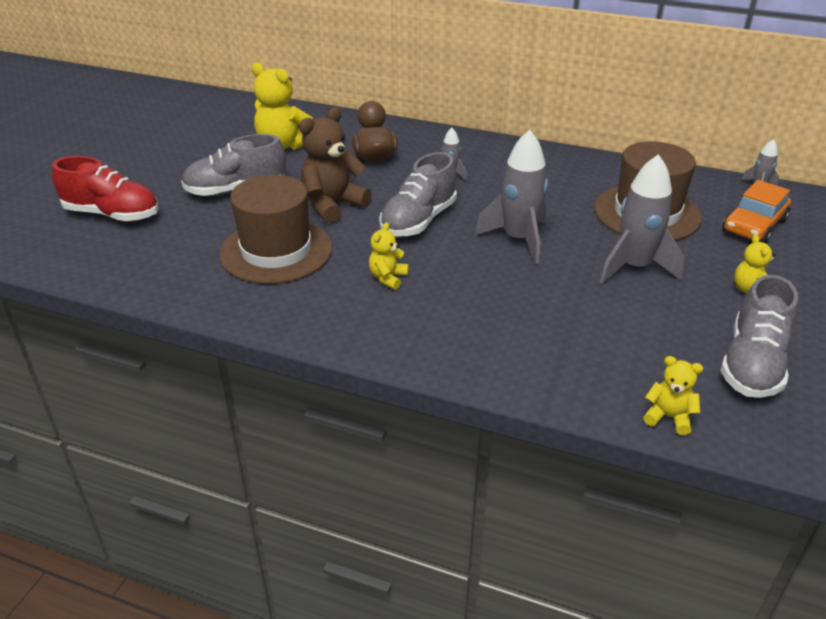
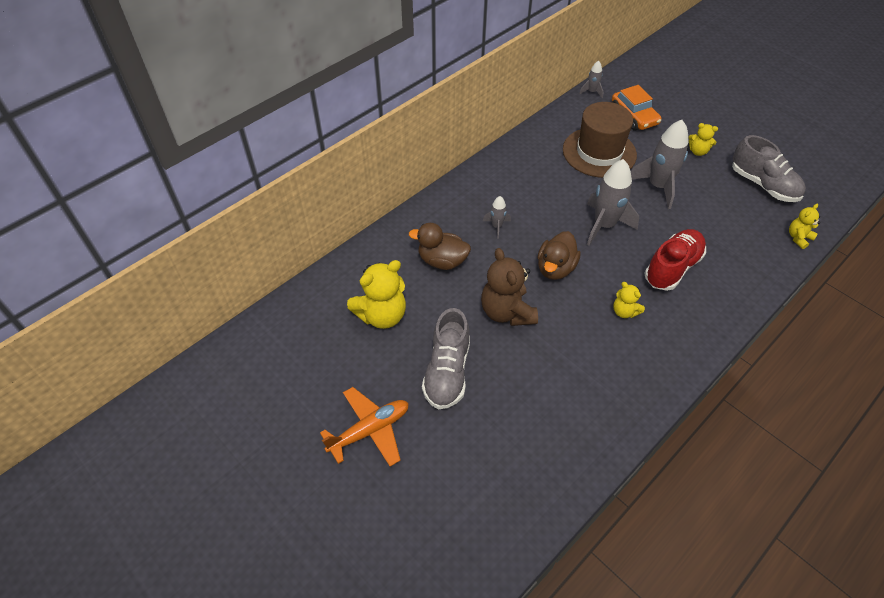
camera: 65 degrees left, 15 degrees up
(112, 214) = (443, 480): red shoe -> red shoe (672, 268)
(153, 170) = (370, 430): none -> orange plane
(276, 251) = (560, 368): brown hat -> none
(418, 221) = (555, 268): grey shoe -> brown duck

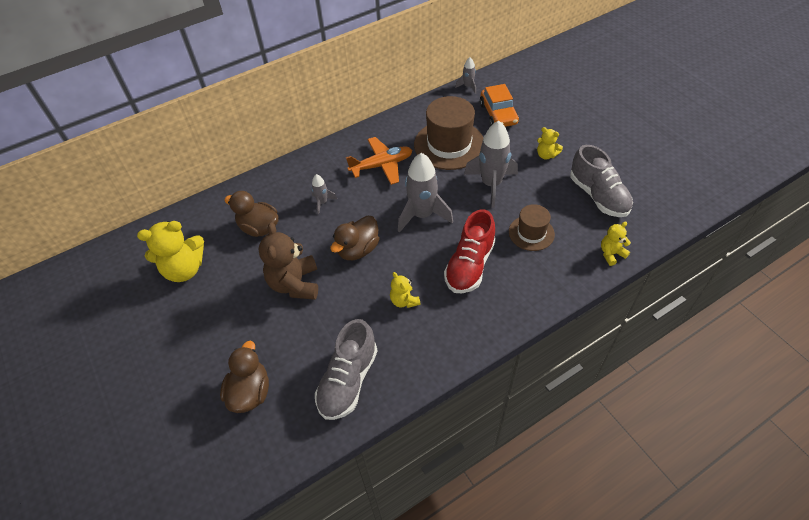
camera: 15 degrees right, 0 degrees up
(370, 430) = (126, 373): orange plane -> orange plane (382, 165)
(447, 372) = (216, 331): grey shoe -> grey shoe (348, 380)
(511, 426) = (250, 392): none -> brown duck
(672, 268) = (469, 265): red shoe -> red shoe turned 150 degrees clockwise
(716, 228) = (531, 233): none -> brown hat

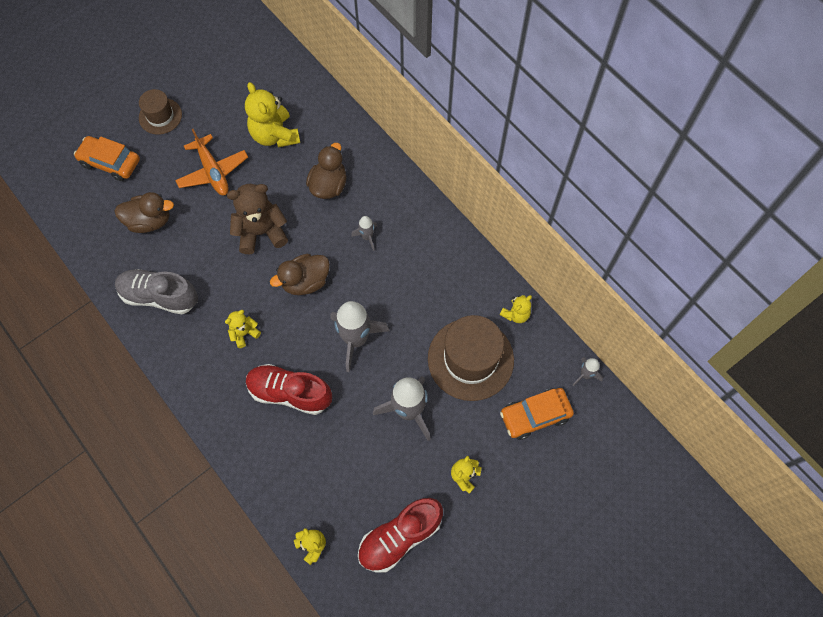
camera: 80 degrees right, 15 degrees up
(153, 440) = (110, 162): none -> orange car
(358, 249) = (305, 282): brown duck -> brown duck turned 60 degrees counterclockwise
(382, 165) = (428, 288): orange plane -> orange plane (213, 171)
(414, 117) = (515, 314): none -> yellow teddy bear
(531, 233) = (337, 457): brown hat -> brown hat (160, 116)
(598, 196) = (400, 537): grey shoe -> red shoe

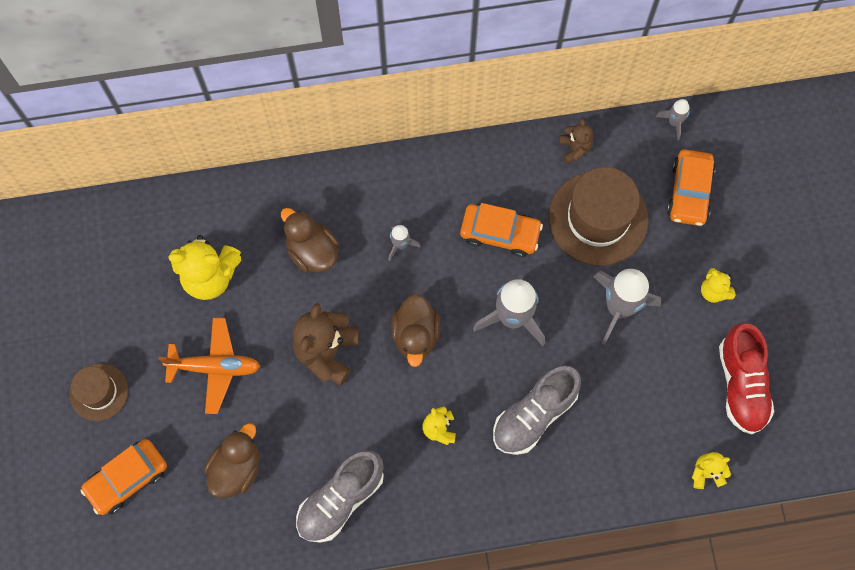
camera: 60 degrees left, 5 degrees up
(290, 393) = (534, 415): red shoe -> grey shoe
(416, 297) = (500, 233): none -> orange car
(515, 314) = (574, 148): yellow teddy bear -> brown teddy bear

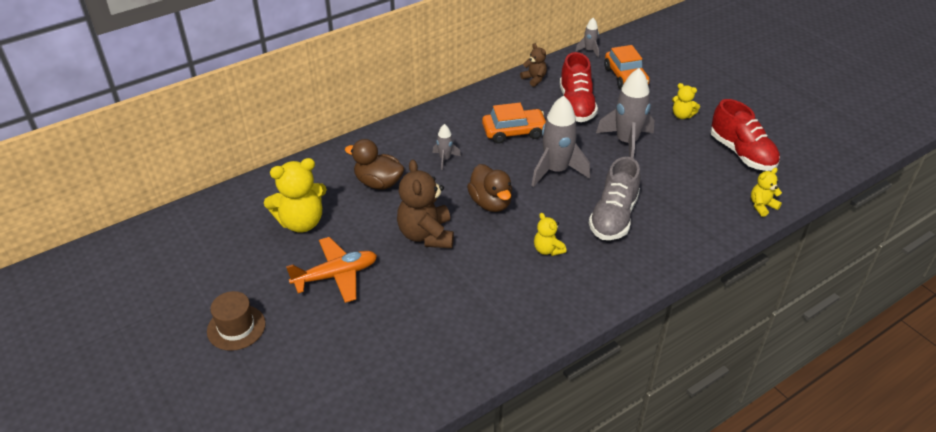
camera: 25 degrees left, 30 degrees down
(127, 479) = (293, 379): orange car -> none
(236, 468) = (393, 335): brown duck -> none
(340, 500) = (498, 323): grey shoe -> none
(598, 218) = (576, 105): brown hat -> red shoe

